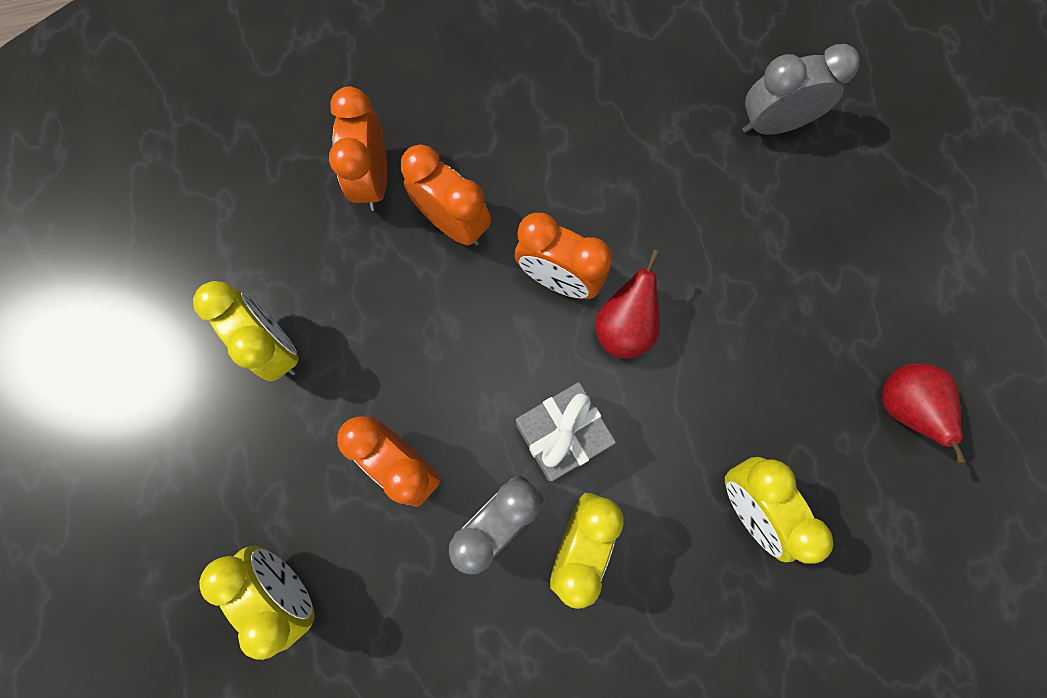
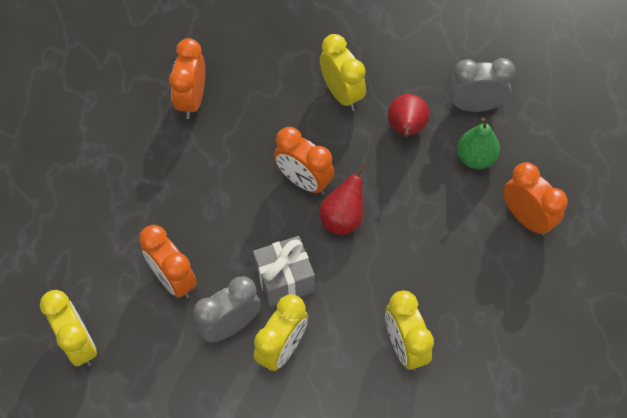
camera: 10 degrees right, 15 degrees down
(275, 346) = (104, 193): yellow clock -> yellow clock (341, 94)
(453, 223) = (240, 135): orange clock -> orange clock (526, 218)
(790, 203) = (475, 158): none -> green pear
(902, 406) = (526, 300): red pear -> red pear (406, 129)

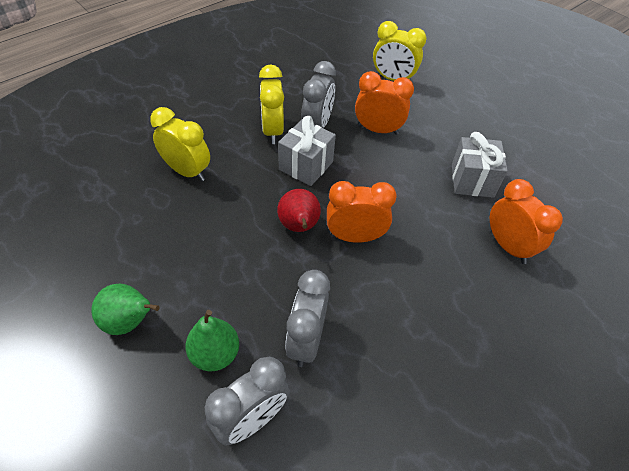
camera: 140 degrees right, 10 degrees down
(150, 168) = (472, 180): none -> grey gift
(341, 94) = (397, 337): yellow clock -> none
(406, 129) = (306, 340): red pear -> grey clock
(526, 218) = (130, 322): orange clock -> green pear

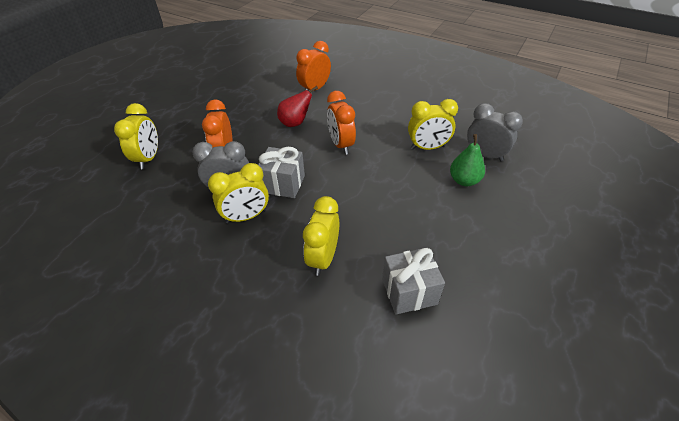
camera: 105 degrees left, 5 degrees down
(130, 322) = (477, 229): green pear -> none
(299, 227) = (347, 171): red pear -> red pear (295, 123)
(306, 340) = (427, 147): grey clock -> yellow clock
(472, 180) = (265, 105): grey gift -> grey gift (409, 291)

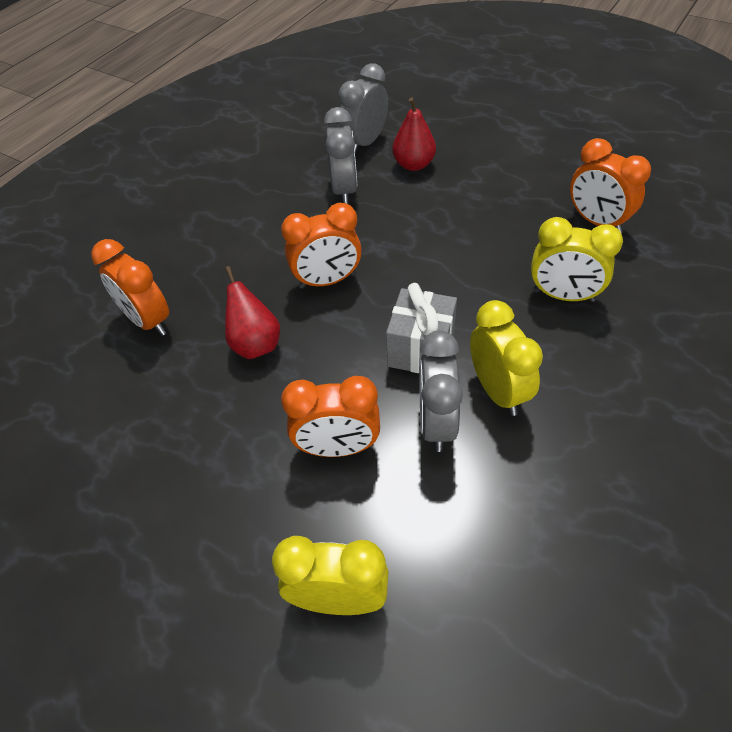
camera: 85 degrees left, 5 degrees up
(409, 291) = (596, 222): grey gift -> orange clock
(427, 147) = (344, 190): yellow clock -> grey clock
(464, 180) = (413, 165): green pear -> red pear

